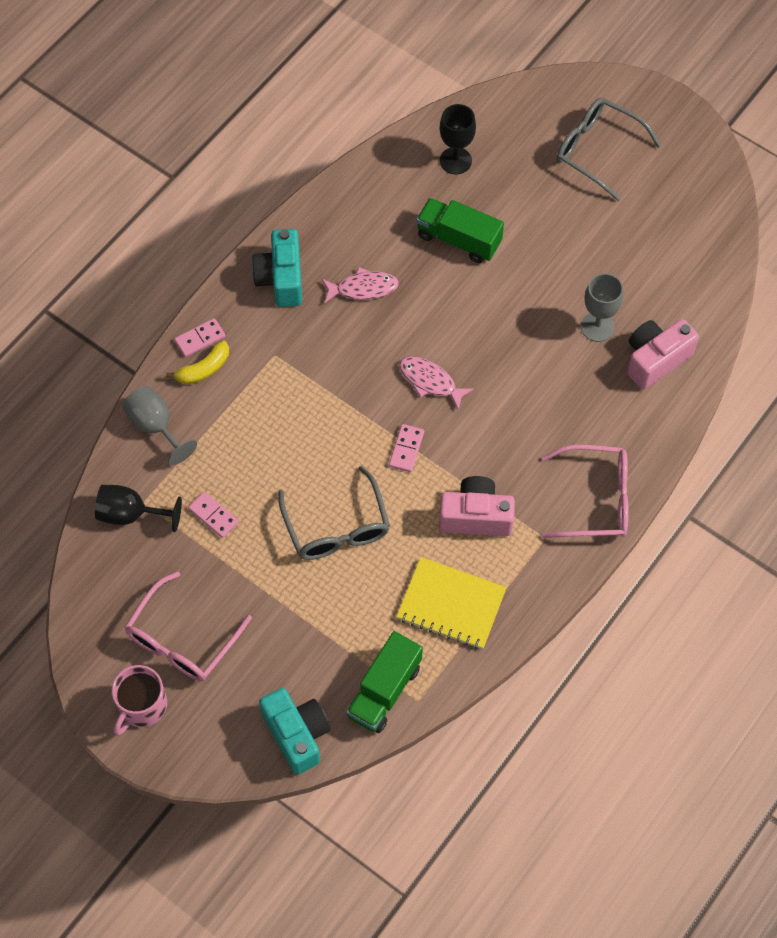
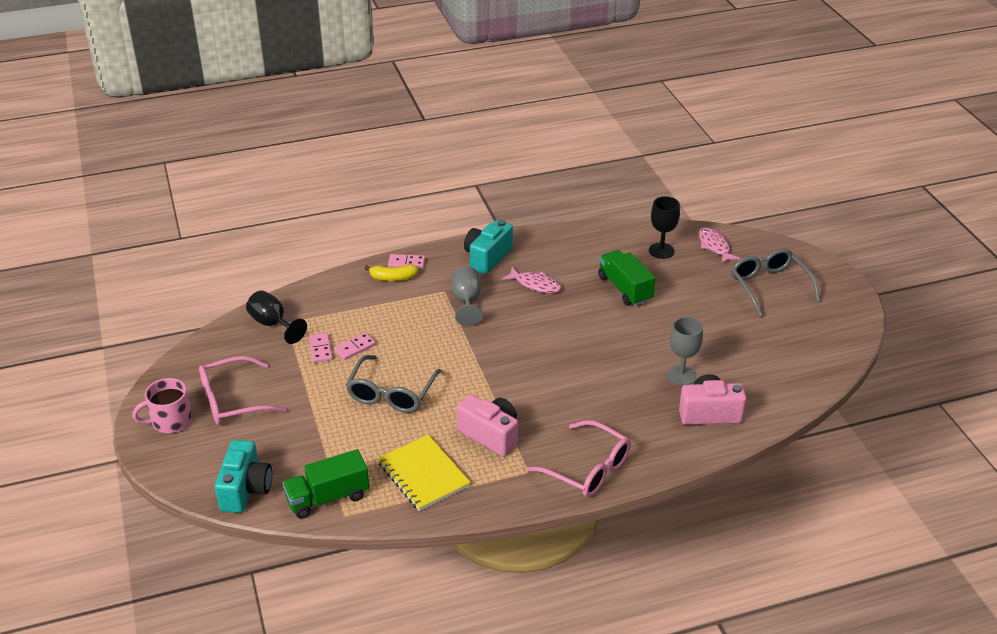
camera: 35 degrees right, 25 degrees down
(156, 426) = (334, 291): grey goblet -> grey goblet (467, 302)
(406, 449) = (480, 376): pink domino -> pink domino (355, 348)
(430, 381) = (532, 350): pink fish -> pink fish (714, 246)

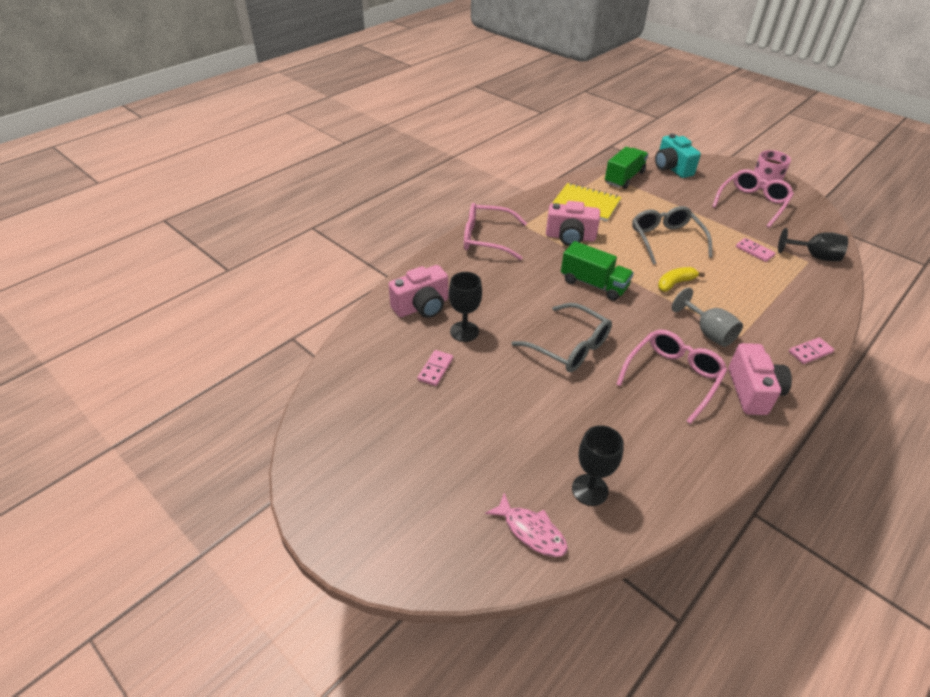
camera: 150 degrees right, 5 degrees up
(355, 348) = (734, 261): pink domino -> pink domino (435, 369)
(393, 278) = (797, 331): yellow banana -> yellow banana (675, 283)
(487, 258) = (752, 391): turquoise camera -> pink camera
(535, 284) = (673, 377): pink fish -> pink glasses
(625, 289) = (585, 409): green truck -> green truck (594, 284)
(681, 375) = (464, 331): grey goblet -> black goblet
(769, 286) = (429, 485): grey glasses -> grey glasses (569, 347)

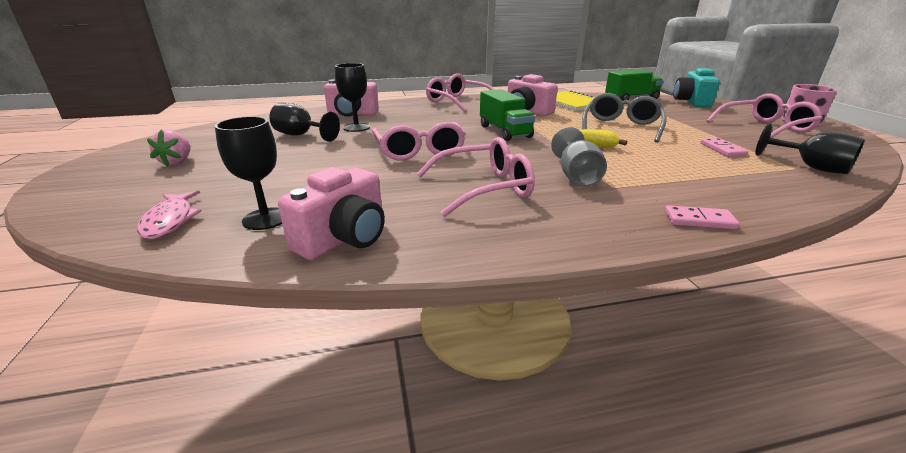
camera: 35 degrees right, 15 degrees down
(397, 467) = (177, 162): none -> pink strawberry
(435, 369) = (301, 135): pink domino -> black goblet
(569, 347) = (419, 150): grey glasses -> pink glasses
(752, 391) = (563, 222): pink camera -> pink camera (344, 239)

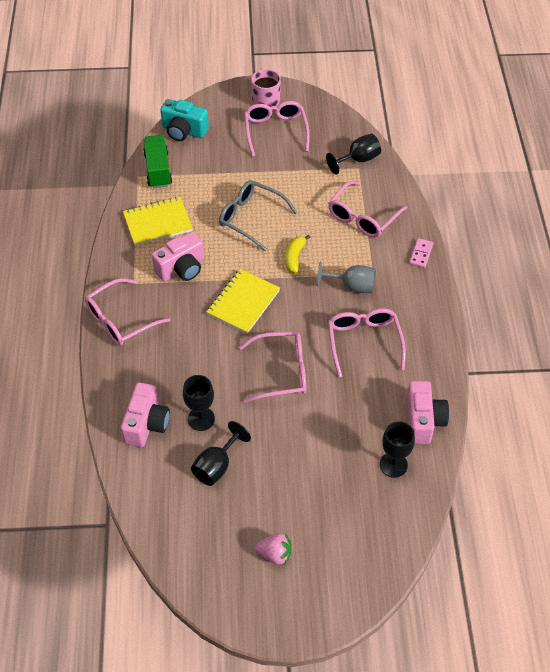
camera: 80 degrees left, 25 degrees up
(170, 221) = (389, 519): pink fish -> none
(344, 239) = (423, 421): pink camera -> pink camera turned 45 degrees clockwise
(504, 131) = (243, 302): green truck -> yellow notebook
(709, 175) = (362, 217): none -> pink glasses
(722, 149) = (318, 184): pink domino -> none

